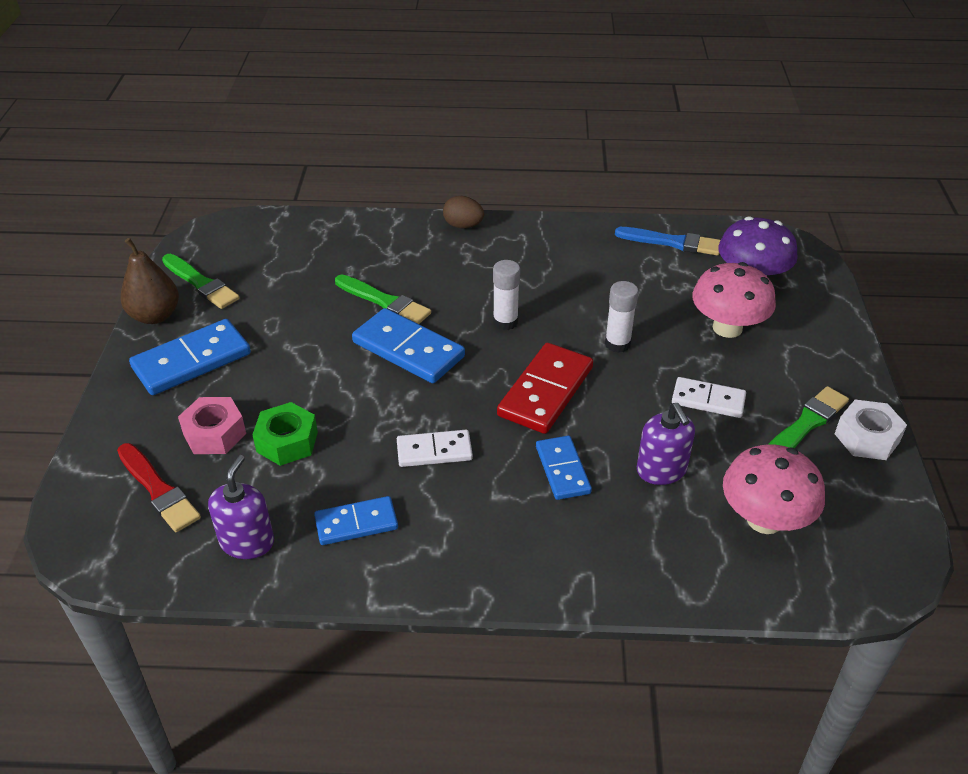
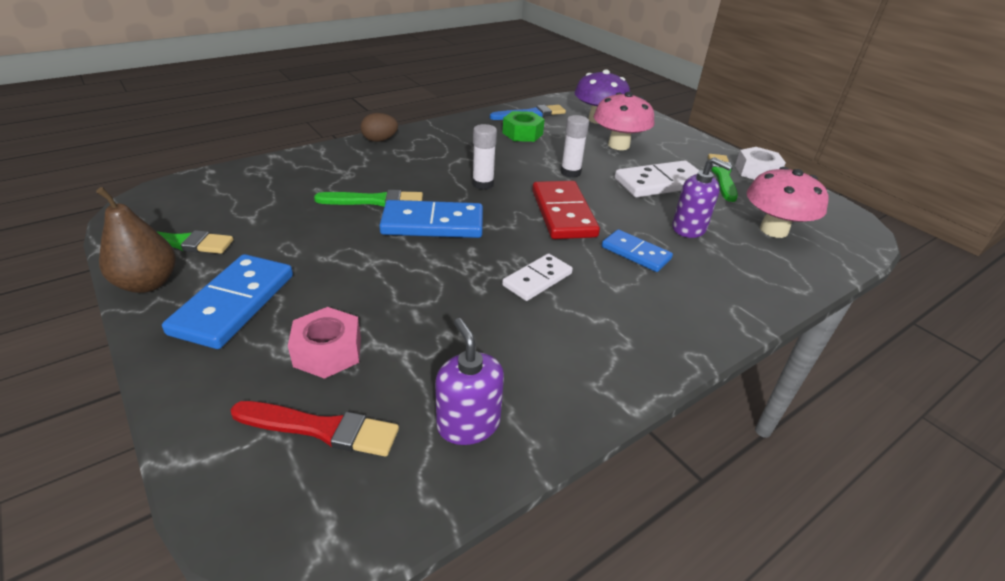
camera: 40 degrees left, 5 degrees down
(287, 442) = (408, 326): green nut -> green nut (522, 133)
(356, 523) = (544, 357): blue domino -> none
(708, 400) = (660, 183): white domino -> white domino, size x1.61

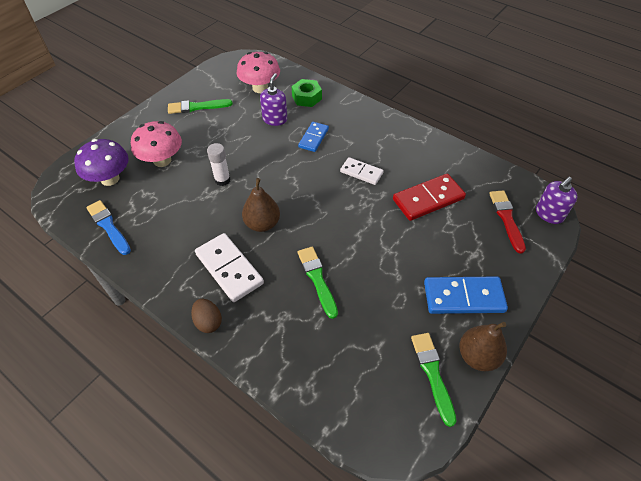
camera: 105 degrees left, 15 degrees up
(328, 351) = (466, 236): pink nut -> none
(432, 224) = (330, 235): blue domino -> none
(468, 424) = (470, 174): purple soap dispenser -> purple soap dispenser (549, 214)
(483, 184) = (262, 224): white glue stick -> brown pear
(522, 133) = (158, 222): green nut -> green nut (306, 97)
(563, 213) = (284, 174): red domino -> red domino (428, 199)
(660, 183) = (219, 134): white domino -> white domino (229, 269)
(756, 172) = (183, 92): white nut -> none

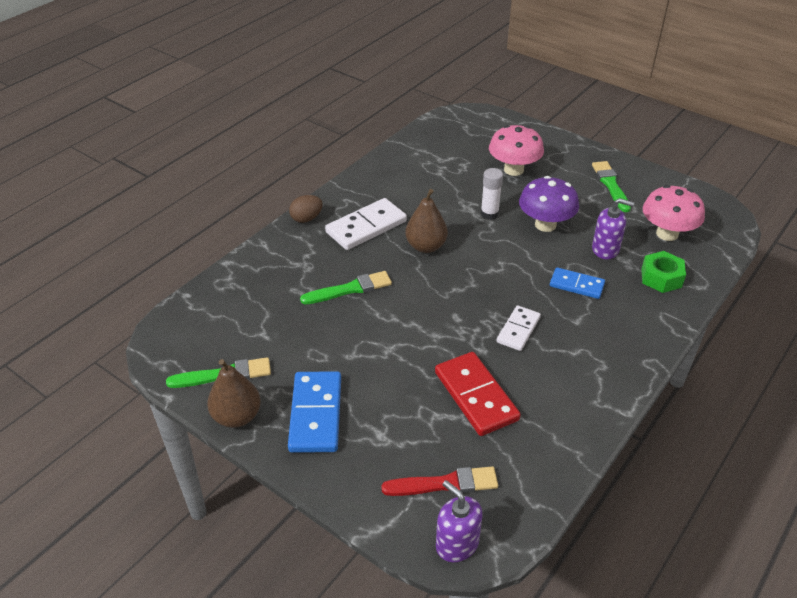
camera: 90 degrees right, 10 degrees down
(109, 226) = (419, 149): blue brush -> none
(110, 179) = (481, 141): purple mushroom -> purple mushroom (545, 225)

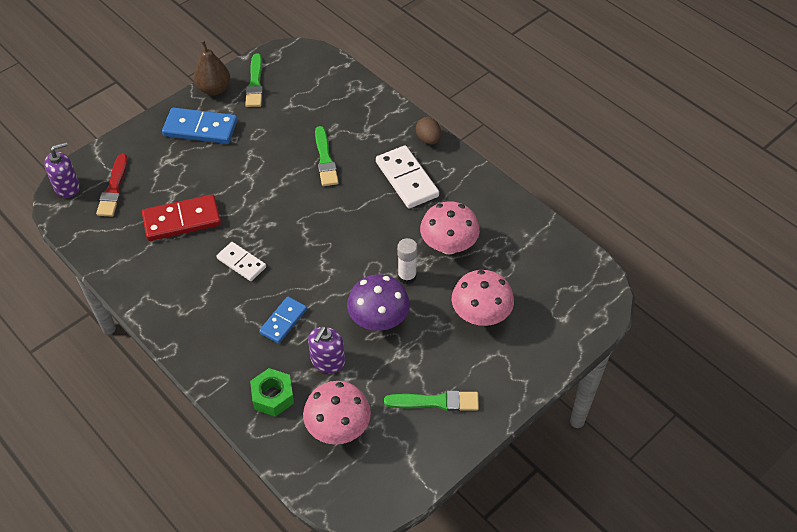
camera: 100 degrees right, 10 degrees up
(426, 246) = (368, 218): brown pear -> none
(444, 193) = (448, 245): none -> pink mushroom

